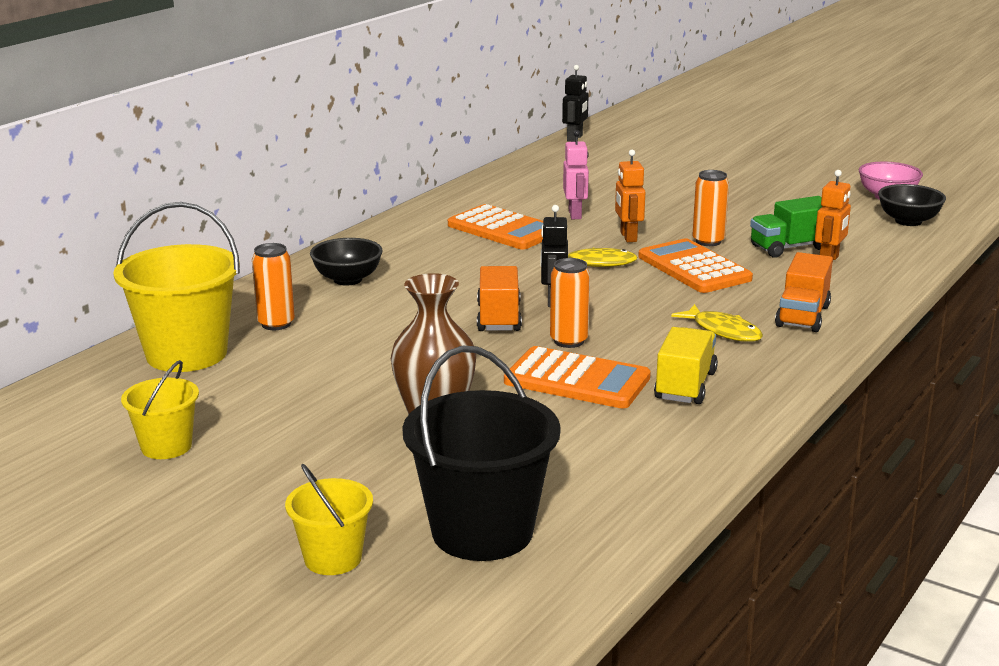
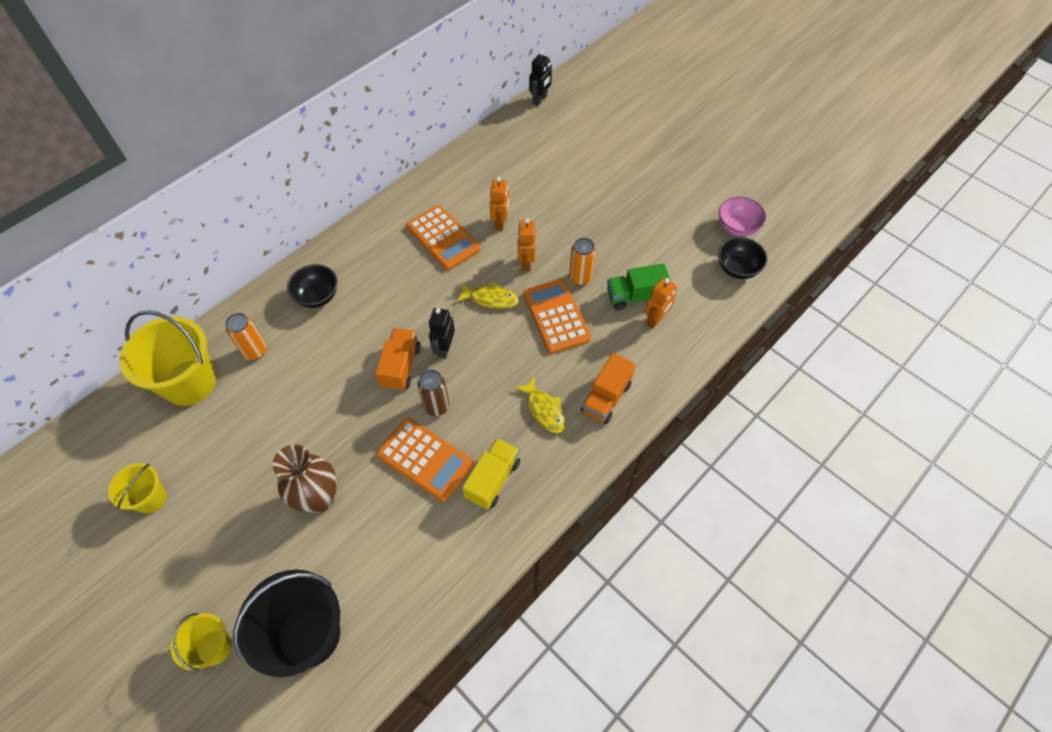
camera: 10 degrees right, 35 degrees up
(569, 341) = (437, 406): orange can -> brown can
(575, 214) = (500, 223): pink robot -> orange robot

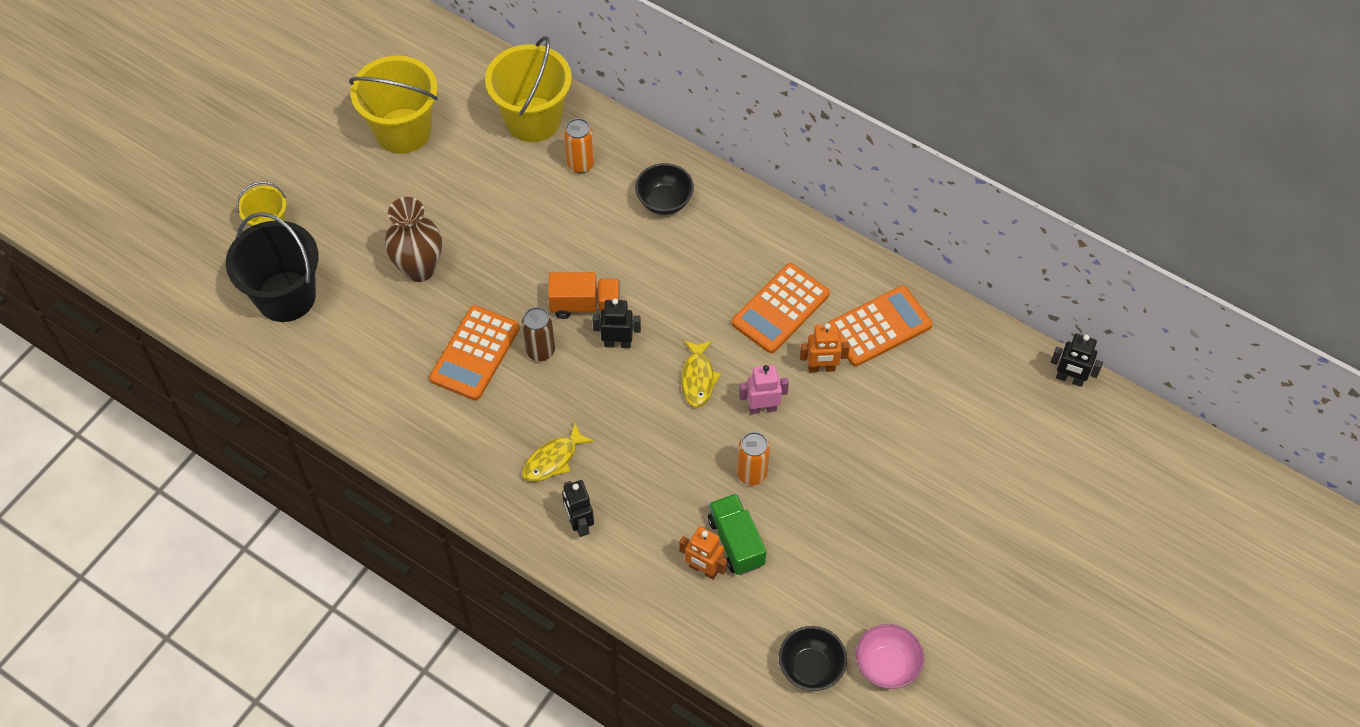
camera: 80 degrees right, 0 degrees up
(150, 498) = (403, 131): yellow bucket -> yellow bucket, size x1.83
(492, 479) = (460, 422): yellow truck -> none
(526, 263) = (762, 408): orange robot -> pink robot
(556, 316) = (686, 454): orange calculator -> orange calculator (879, 326)
(606, 398) = (579, 523): orange truck -> black robot

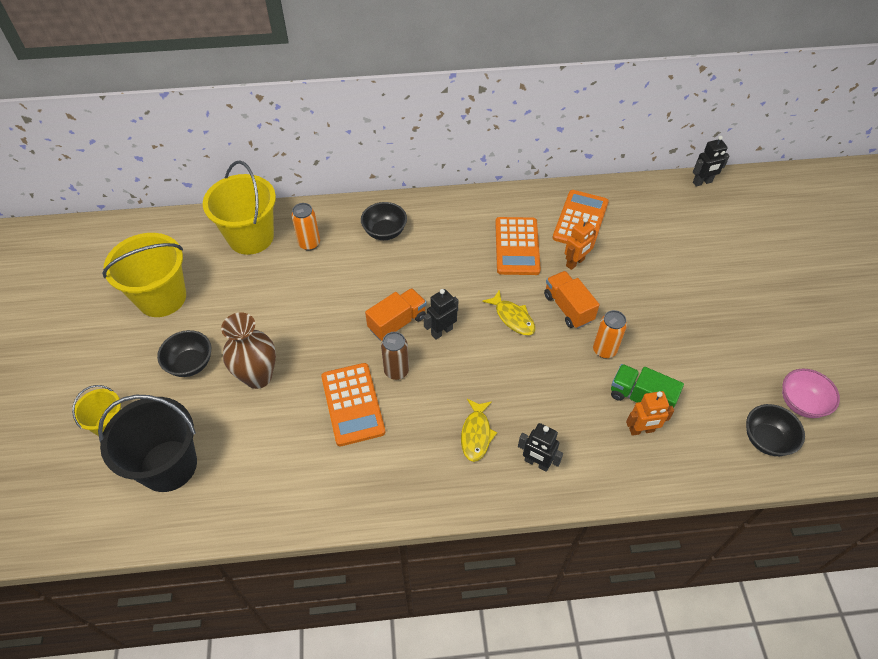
camera: 40 degrees left, 5 degrees down
(375, 215) = (190, 364): none -> black bowl
(762, 408) = (568, 308): pink robot -> orange truck

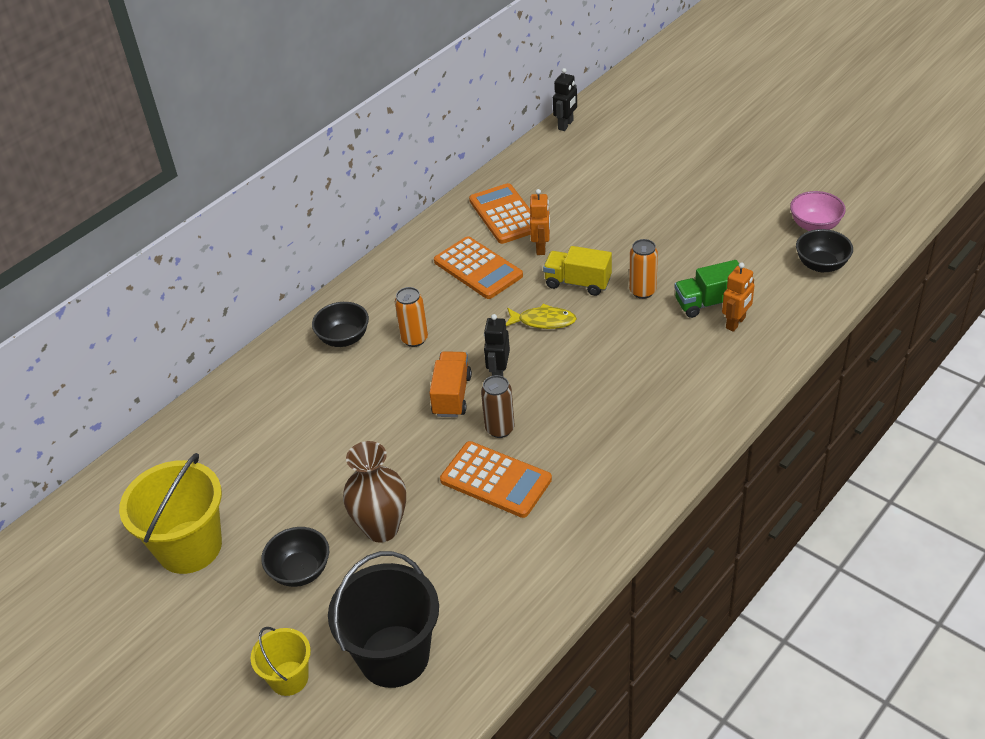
camera: 40 degrees left, 10 degrees down
(251, 237) = (213, 434): yellow bucket -> none
(309, 244) = (282, 397): orange can -> orange can (414, 339)
(476, 434) = (623, 420): yellow fish -> none
(536, 463) = (692, 402): black robot -> none
(568, 308) = (577, 283): orange truck -> yellow truck

